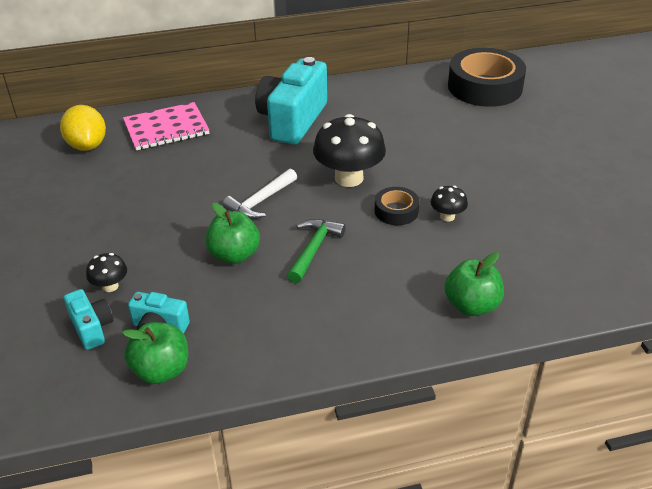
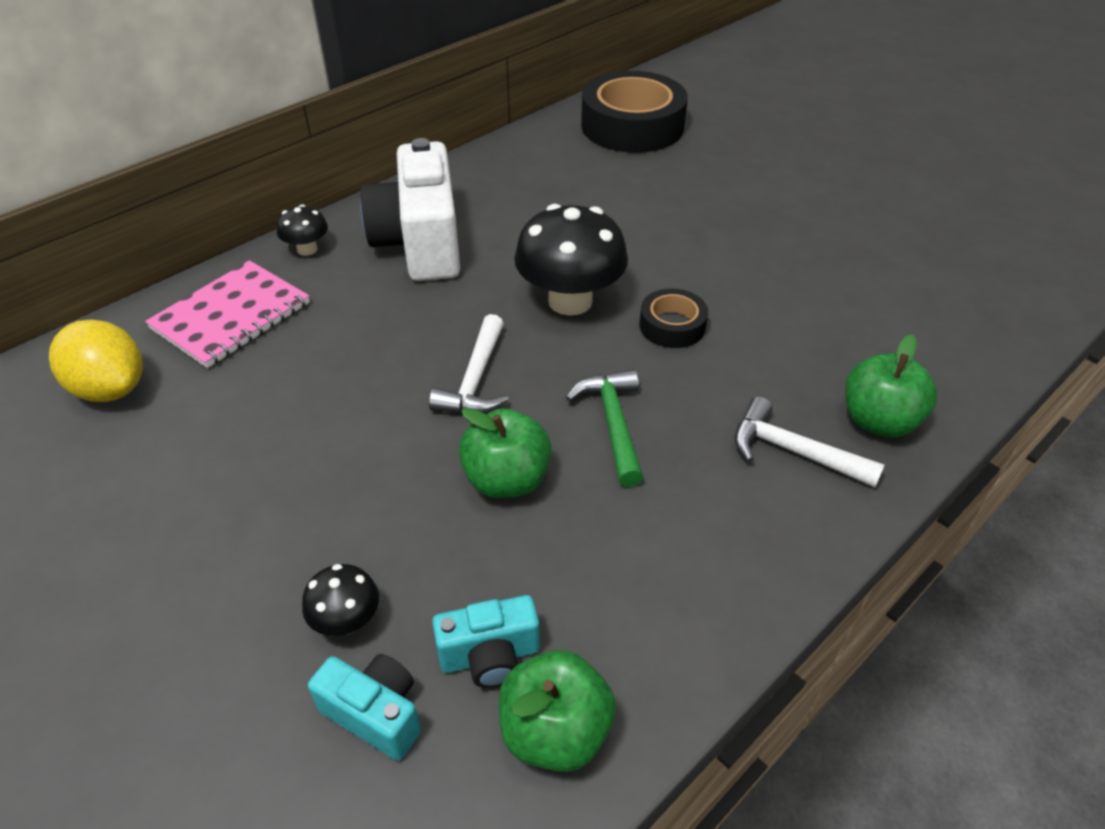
camera: 30 degrees left, 5 degrees up
(292, 120) = (420, 244): turquoise camera -> white camera
(402, 301) = (793, 451): none -> white hammer
(447, 216) = (741, 310): black mushroom -> black mushroom (307, 249)

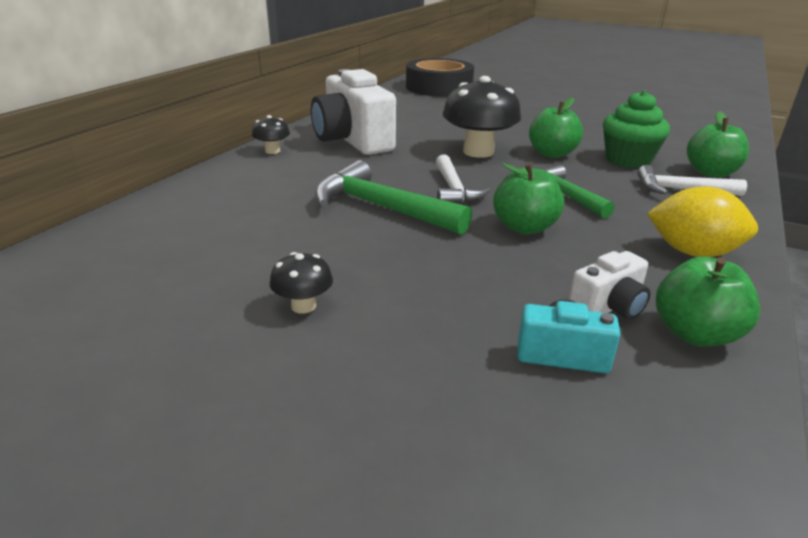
camera: 20 degrees left, 15 degrees down
(111, 389) = (173, 231): yellow lemon -> yellow lemon (692, 252)
(231, 316) = (243, 185): pink notebook -> none
(347, 620) = (487, 311): black mushroom -> black mushroom (303, 306)
(361, 398) = (382, 208): none -> green hammer
(490, 656) = (608, 307): turquoise camera -> white camera
(672, 326) = (552, 154): black tape -> green apple
(775, 363) = (628, 160): none -> green cupcake

